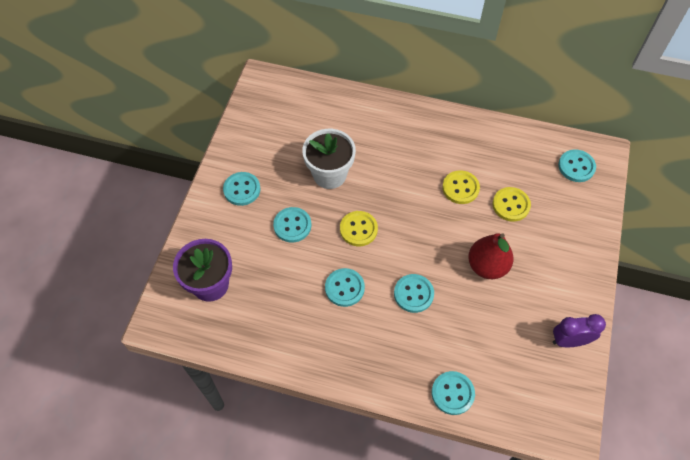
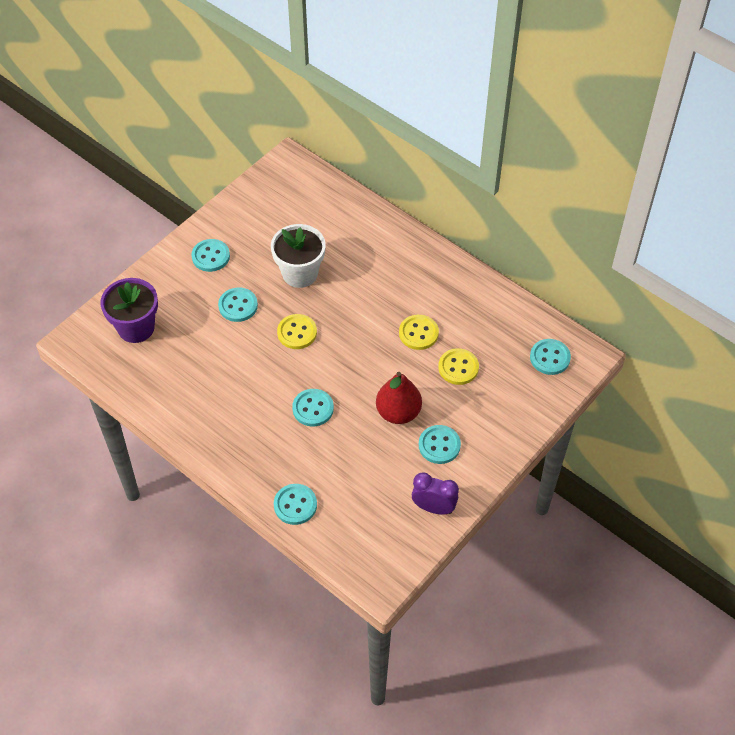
camera: 25 degrees right, 5 degrees down
(344, 288) = (253, 378): turquoise button -> turquoise button (439, 445)

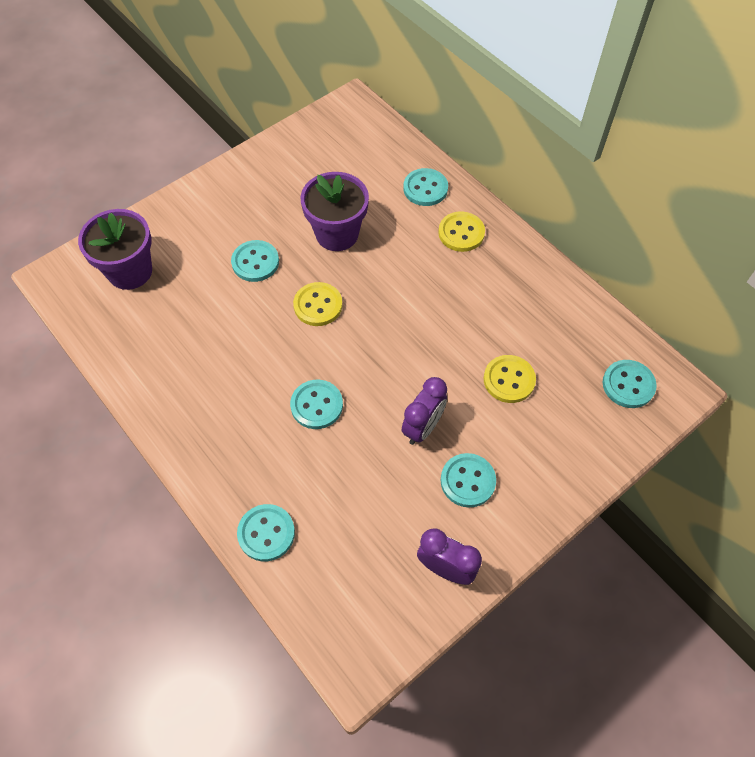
camera: 10 degrees right, 5 degrees up
(210, 256) = (238, 199): turquoise button -> turquoise button (425, 188)
(300, 273) = (337, 234): white flower pot -> purple flower pot
(398, 412) = (422, 427): red pear -> purple clock
(418, 333) = (466, 328): yellow button -> yellow button (461, 233)

